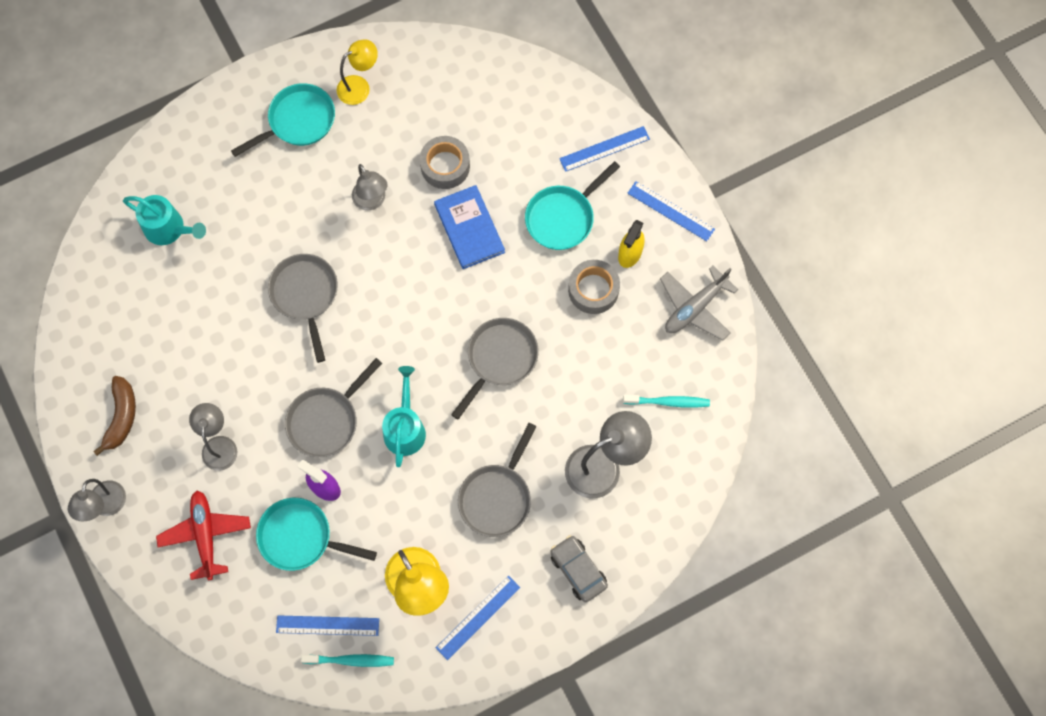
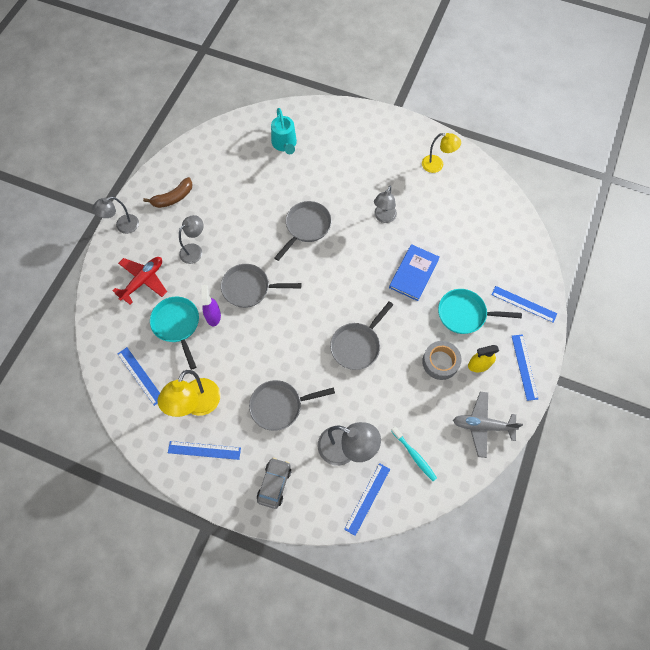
camera: 50 degrees right, 5 degrees down
(298, 121) = (392, 154): turquoise pan -> none
(350, 660) = (130, 402): turquoise toothbrush -> none
(405, 427) = (278, 328): turquoise watering can -> none
(445, 166) = (435, 235): grey tape -> none
(499, 359) = (357, 345): grey pan -> grey pan turned 135 degrees clockwise
(672, 486) = (367, 498): none -> blue ruler

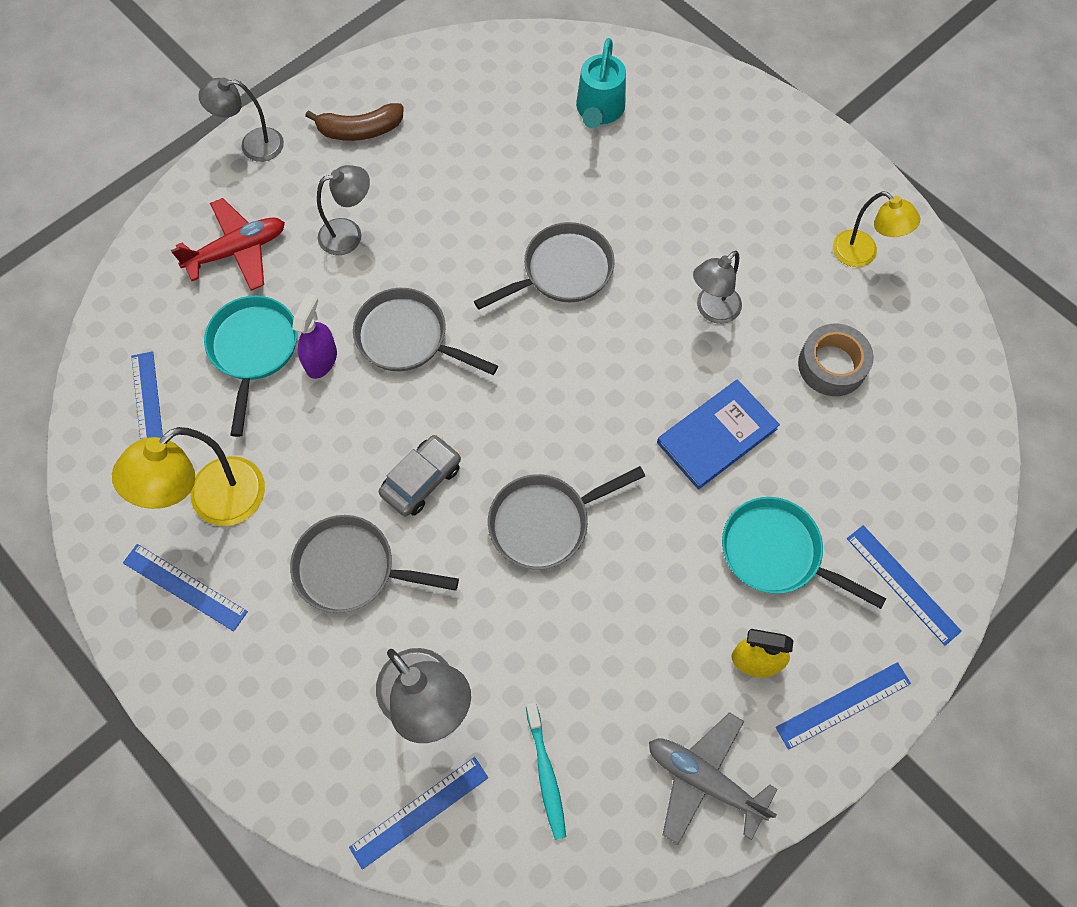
camera: 25 degrees right, 0 degrees up
(274, 484) = (271, 704): grey car -> grey car (421, 480)
(440, 362) = (683, 622): grey tape -> grey tape (832, 365)
(524, 367) = (843, 705): blue ruler -> blue ruler turned 45 degrees clockwise

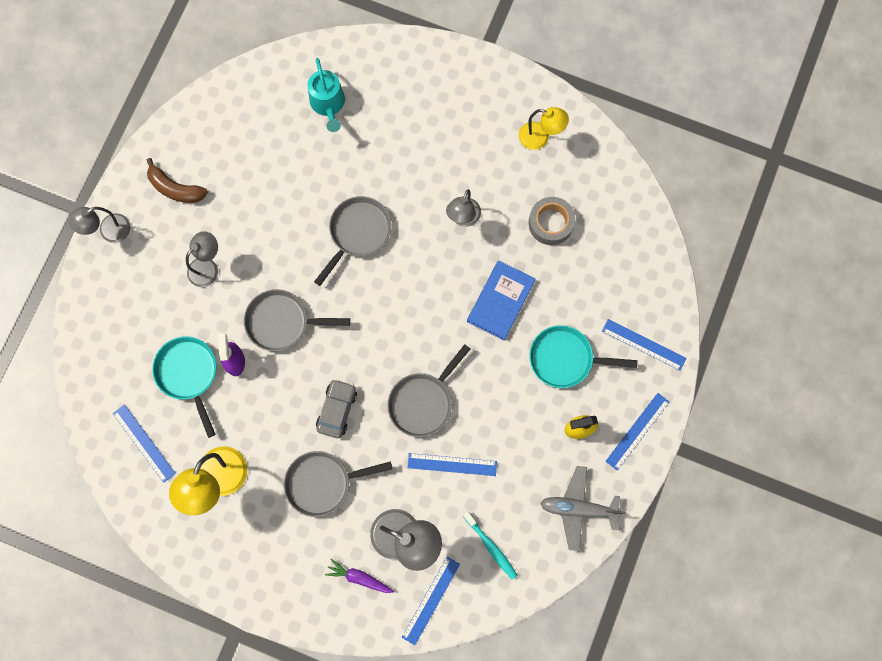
camera: 25 degrees left, 10 degrees up
(184, 587) = (229, 540): blue ruler -> blue ruler (452, 464)
(237, 251) = (140, 311): red plane -> none
(333, 727) = (359, 578): none -> purple carrot
(360, 130) = (175, 188): brown banana -> brown banana turned 60 degrees clockwise

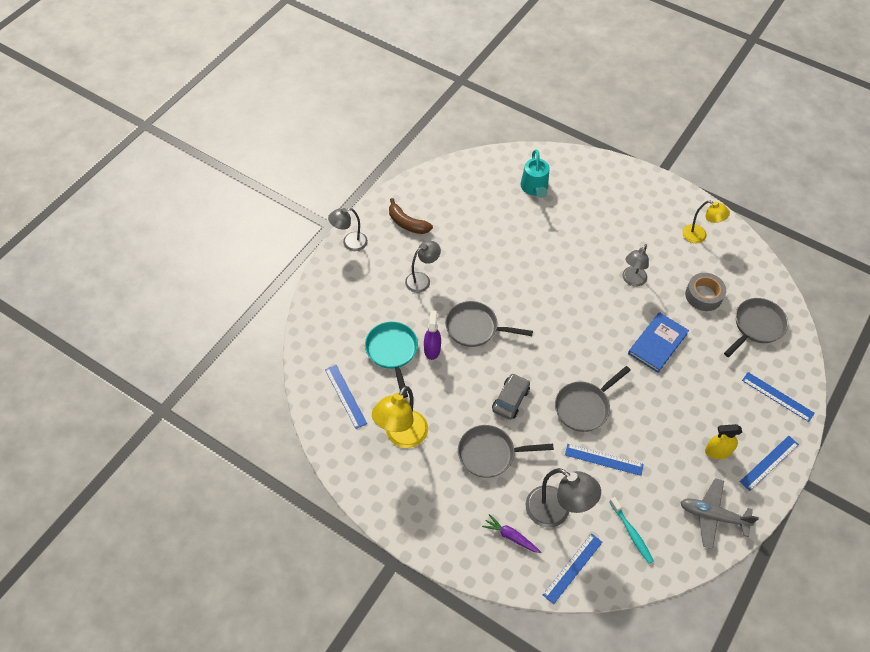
camera: 10 degrees right, 20 degrees down
(358, 233) = (546, 276): grey pan -> grey pan (756, 326)
(565, 358) = (709, 395): turquoise pan -> none

